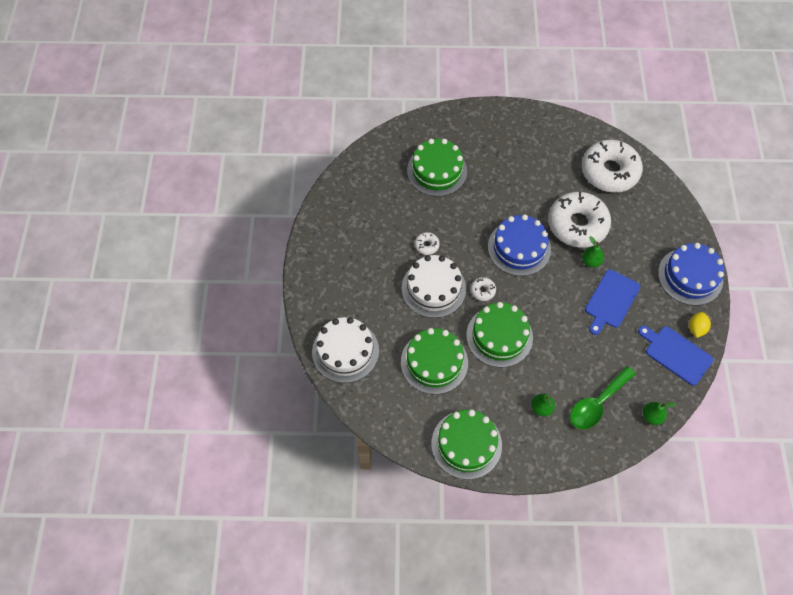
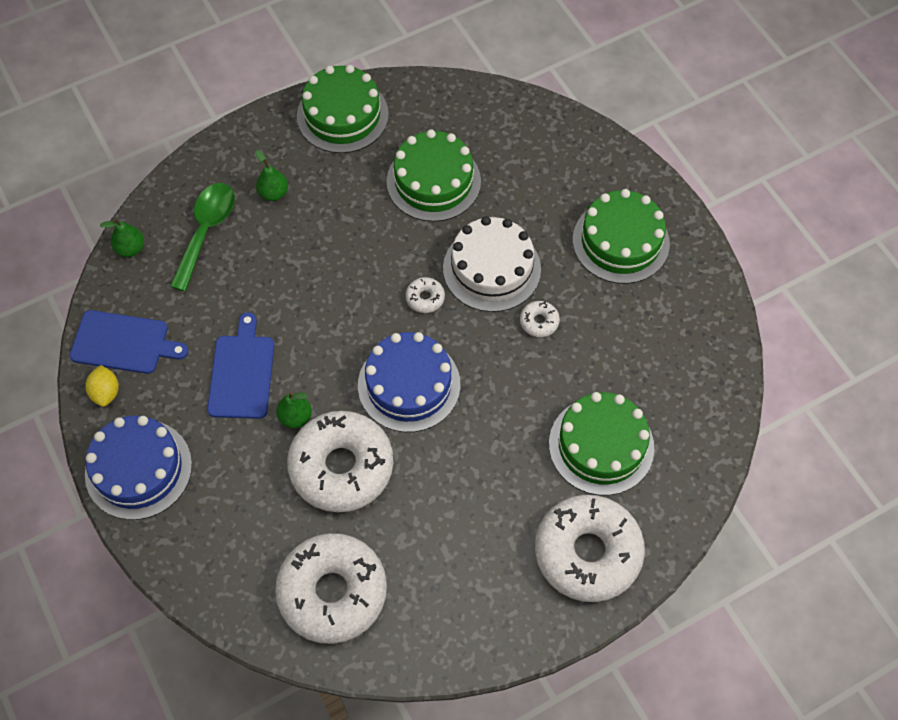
camera: 150 degrees right, 0 degrees up
(345, 351) = (548, 142): white cake -> none
(476, 131) = (587, 552): none -> white donut
(499, 336) = (370, 251): green cake -> green cake (620, 241)

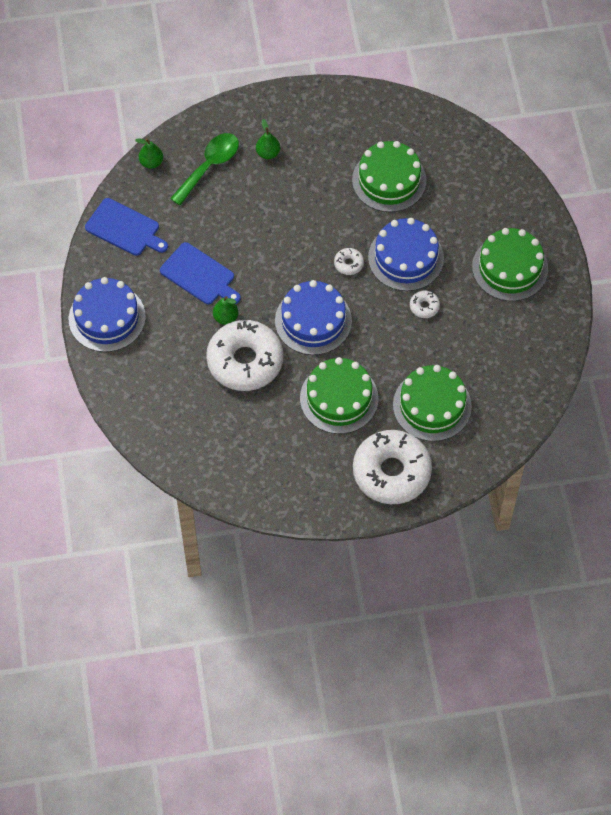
camera: 20 degrees right, 0 degrees up
(106, 392) = (101, 259): yellow lemon -> none
(242, 373) = (199, 275): blue cutting board -> blue cutting board turned 105 degrees clockwise
(332, 592) = (208, 440): white donut -> none
(342, 115) = (340, 109): green cake -> green cake (339, 398)
(491, 268) = (405, 258): white cake -> blue cake

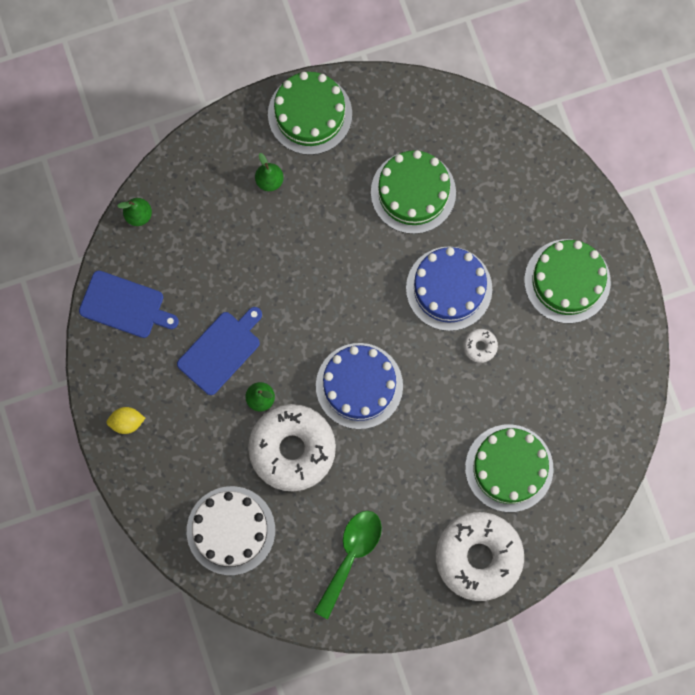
camera: 10 degrees left, 15 degrees up
(107, 318) = (127, 422): blue cake -> yellow lemon
(178, 416) = (231, 530): none -> white cake
(199, 275) = (221, 350): blue cutting board -> blue cutting board turned 75 degrees counterclockwise
(209, 166) = (206, 208): green spoon -> green spoon (351, 556)
(339, 398) = (405, 477): green cake -> green cake (310, 114)
(348, 264) = (386, 307): white donut -> none

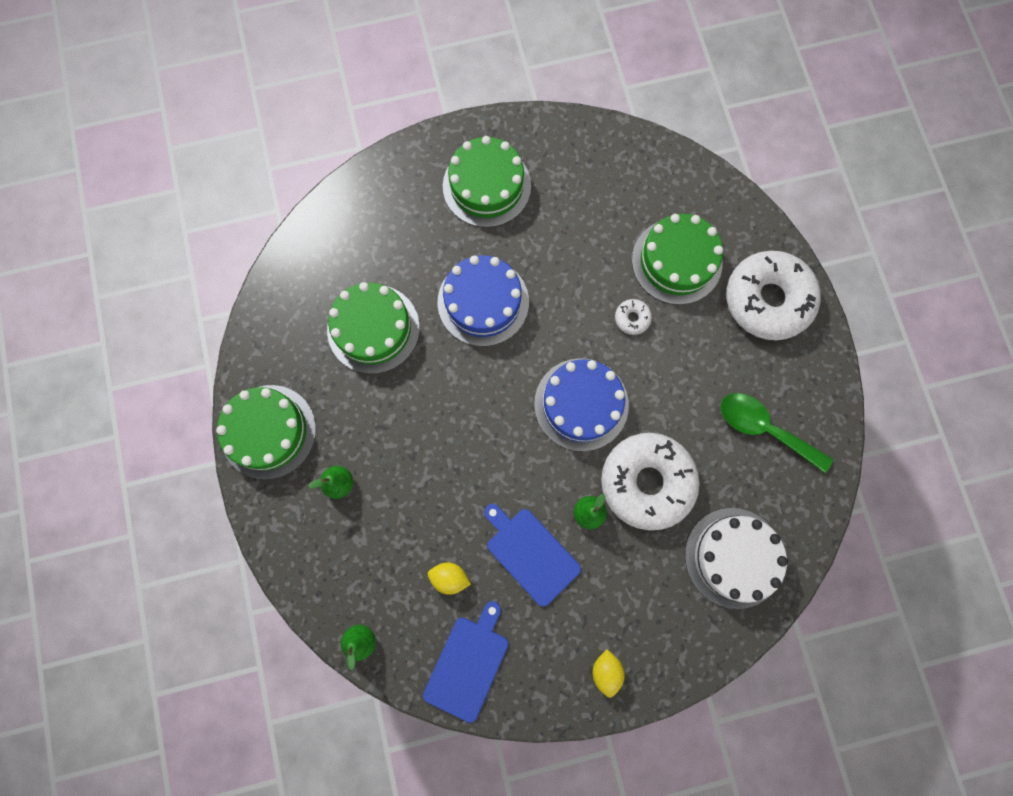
camera: 85 degrees left, 0 degrees up
(195, 283) = (449, 577): none -> yellow lemon
(480, 346) = (548, 277): white donut -> white donut (632, 318)

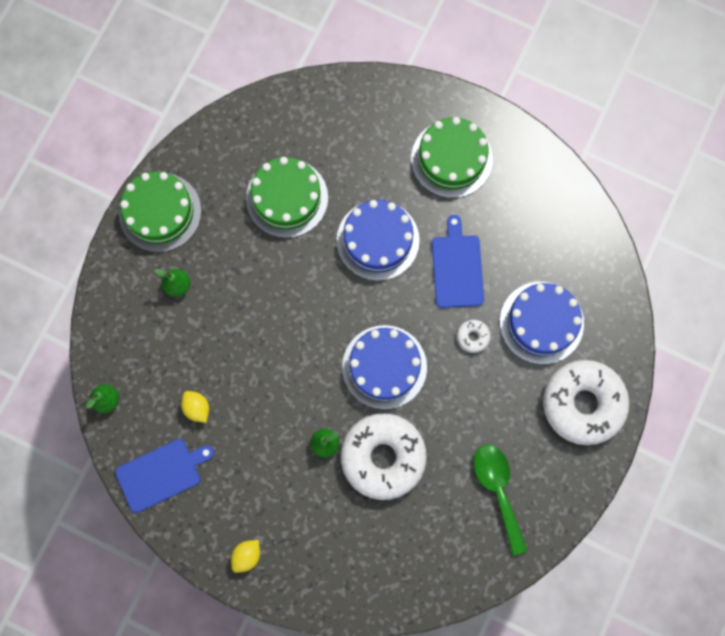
camera: 40 degrees right, 0 degrees up
(530, 553) = (263, 438): blue cutting board -> blue cutting board (457, 268)
(676, 261) = (541, 322): green cake -> blue cake
(733, 557) = (398, 557): white cake -> none

